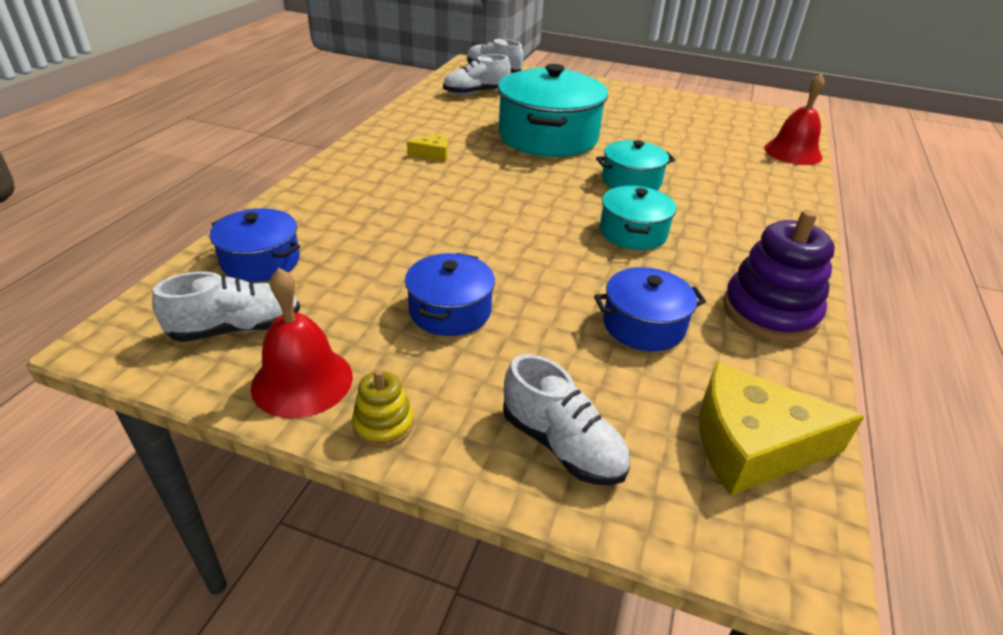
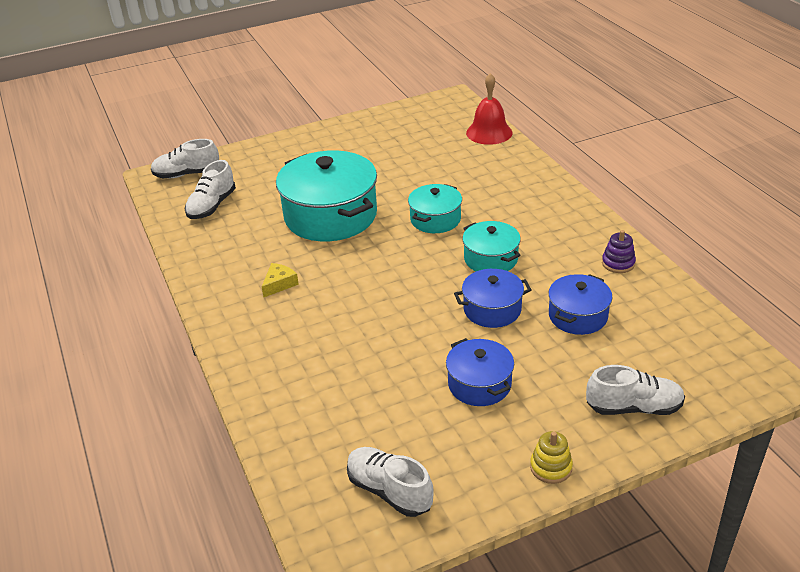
camera: 40 degrees left, 0 degrees up
(236, 328) = (389, 491): white shoe -> white shoe turned 75 degrees counterclockwise
(261, 261) = (320, 444): blue pot -> blue pot (492, 309)
(302, 381) = (477, 483): red bell -> none
(752, 445) = (697, 342): yellow cheese -> none
(769, 312) = (618, 263): purple stacking toy -> purple stacking toy, size x0.50

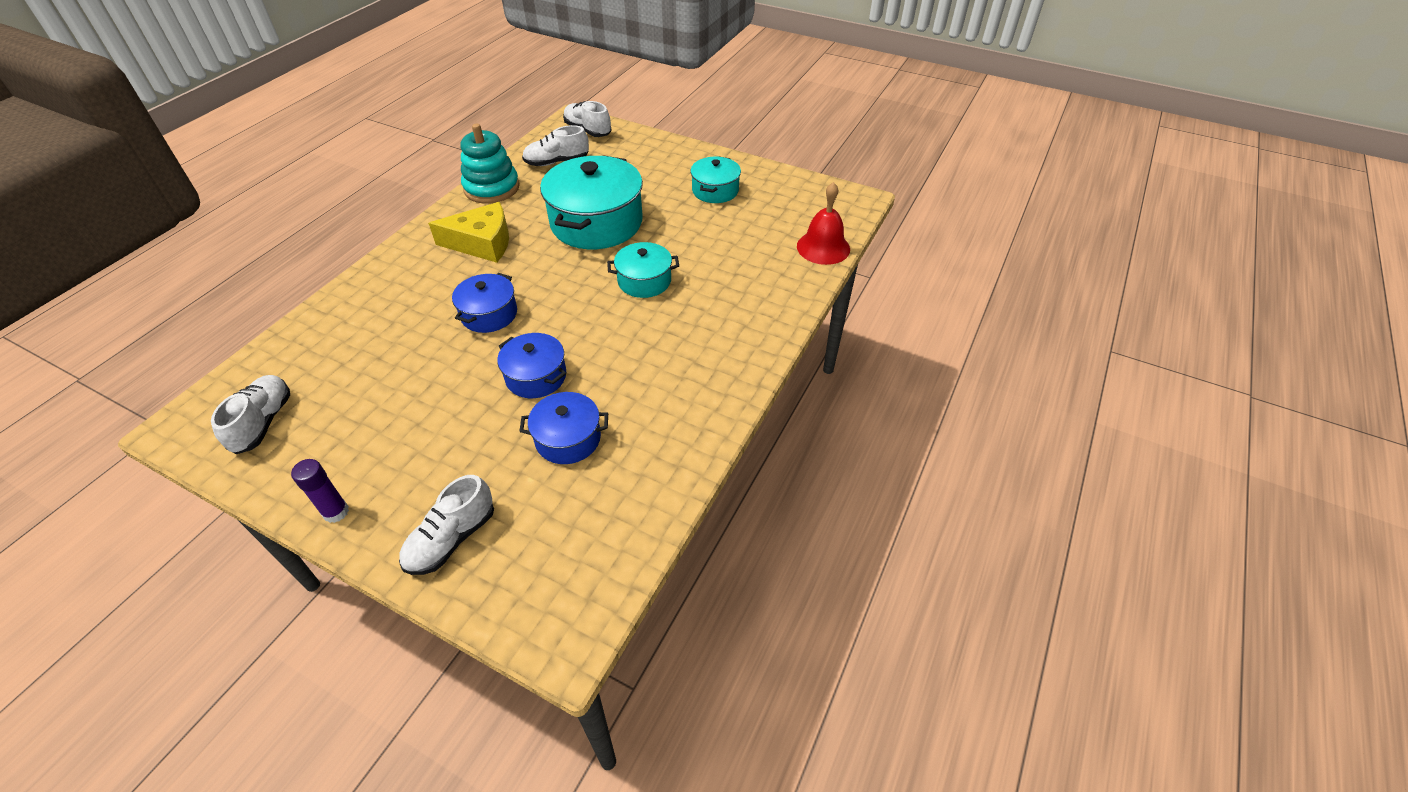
camera: 50 degrees right, 10 degrees up
(200, 253) = (492, 188): none -> turquoise stacking toy
(279, 284) = (482, 243): yellow cheese -> yellow cheese, size x2.05
(479, 384) = (424, 415): blue pot -> blue pot (489, 314)
(491, 259) = (612, 341): turquoise pot -> turquoise pot (715, 190)
(551, 467) = (336, 512): yellow stacking toy -> purple glue stick
(618, 263) = (679, 432): purple stacking toy -> none
(634, 407) = (451, 539): white shoe -> white shoe turned 75 degrees clockwise

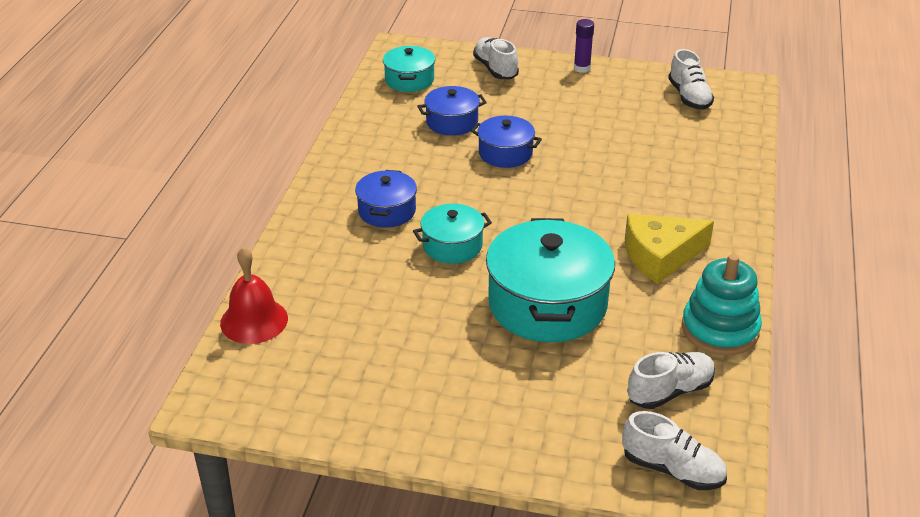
camera: 165 degrees right, 10 degrees down
(451, 539) = (495, 69): white shoe -> white shoe turned 45 degrees counterclockwise
(489, 314) = (587, 190): blue pot -> blue pot (387, 211)
(715, 190) = (414, 383): turquoise pot -> turquoise pot (409, 80)

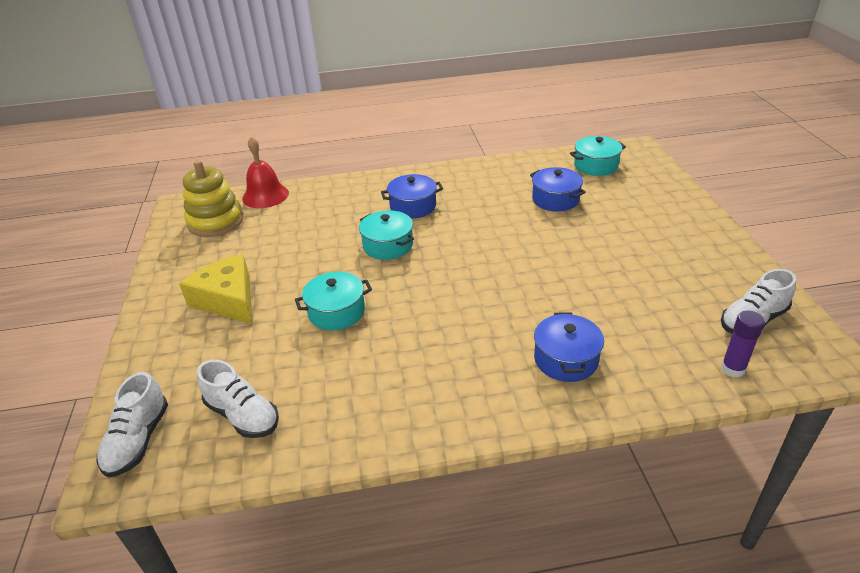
camera: 70 degrees right, 0 degrees up
(284, 374) = (215, 222): none -> yellow stacking toy
(495, 69) = (660, 197): white shoe -> none
(505, 153) = (534, 236): blue pot -> blue pot (566, 359)
(547, 304) = (336, 312): turquoise pot -> turquoise pot, size x0.53
(582, 68) = (720, 239): purple glue stick -> purple glue stick (733, 369)
(660, 256) = (443, 363): yellow cheese -> yellow cheese (228, 299)
(720, 329) = (346, 433): turquoise stacking toy -> none

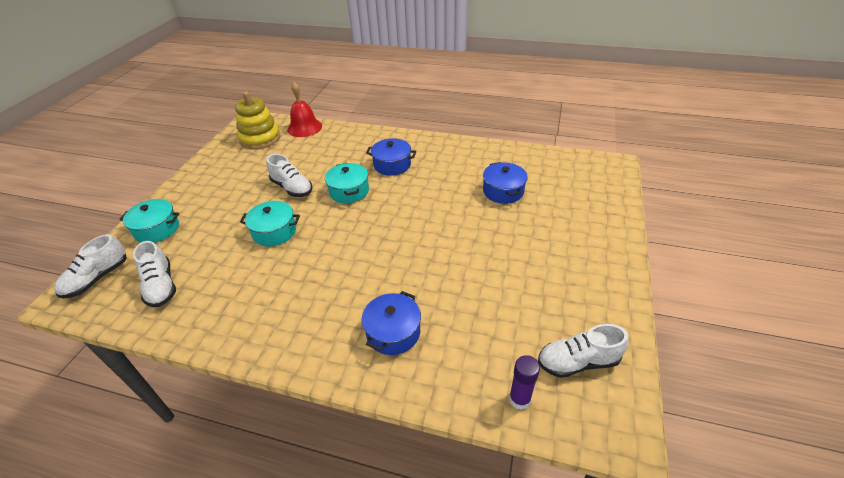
camera: 25 degrees right, 5 degrees up
(228, 299) = (221, 198): yellow cheese -> none
(313, 262) = (292, 188): none -> white shoe
(595, 166) = (563, 170): turquoise pot -> turquoise pot (157, 229)

